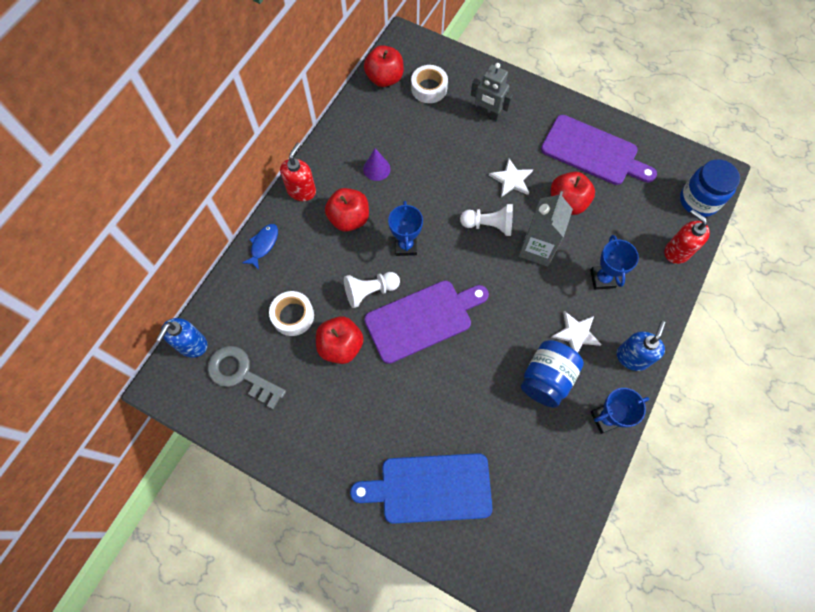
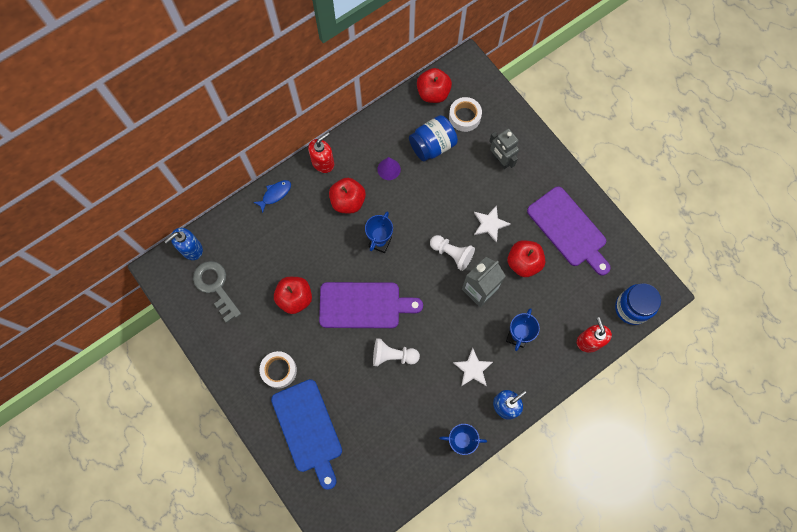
camera: 25 degrees right, 5 degrees up
(293, 316) = (271, 259): white tape -> white tape (279, 370)
(370, 291) = (336, 266): white pawn -> white pawn (393, 355)
(430, 488) = (308, 429): blue cutting board -> blue cutting board turned 135 degrees counterclockwise
(546, 379) = (432, 392): blue jar -> blue jar (432, 146)

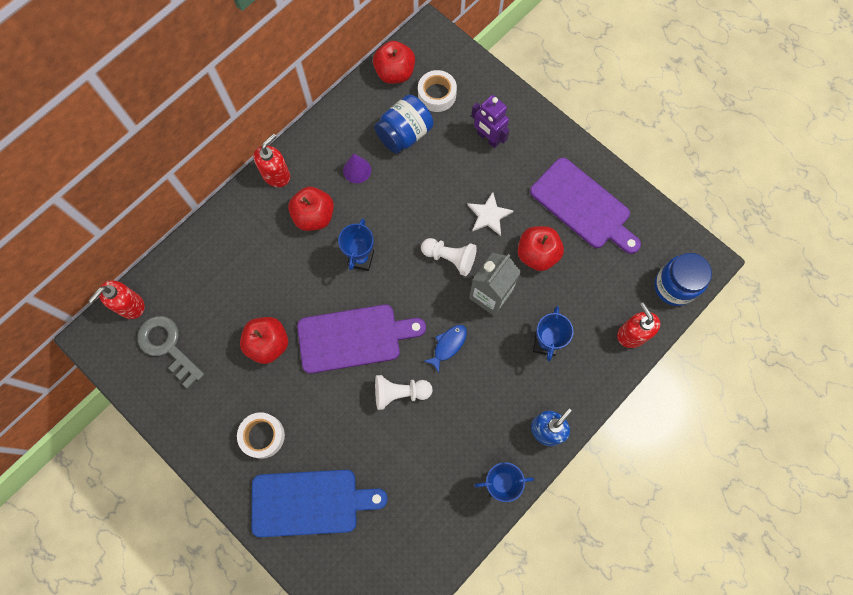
camera: 10 degrees left, 0 degrees up
(191, 249) = (130, 306): blue soap dispenser -> red soap dispenser
(275, 194) = (224, 222): blue fish -> blue fish (448, 345)
(308, 429) = (310, 502): blue cutting board -> blue cutting board turned 60 degrees counterclockwise
(473, 369) = (499, 392): white star -> none
(500, 160) = (488, 138): grey robot -> purple robot

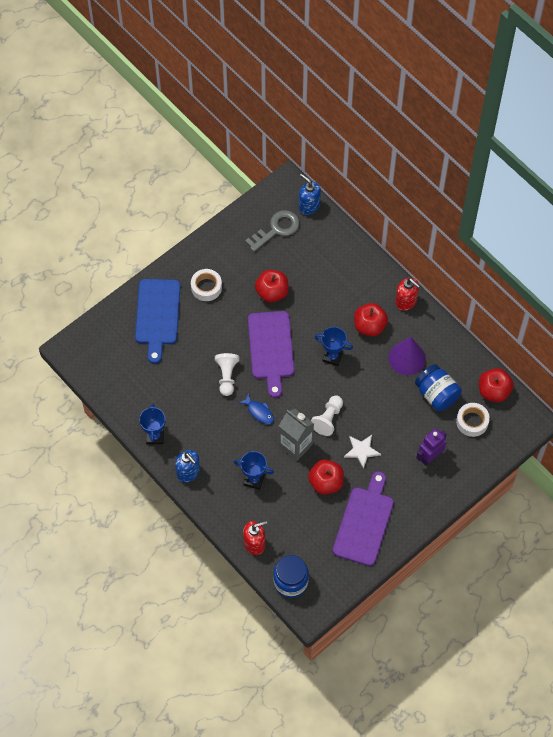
camera: 95 degrees right, 10 degrees down
(130, 306) = (309, 206): red soap dispenser -> blue soap dispenser
(357, 170) = (407, 358): purple cone -> purple cone, size x1.66
(583, 206) = (364, 522): purple cutting board -> purple cutting board turned 150 degrees clockwise

